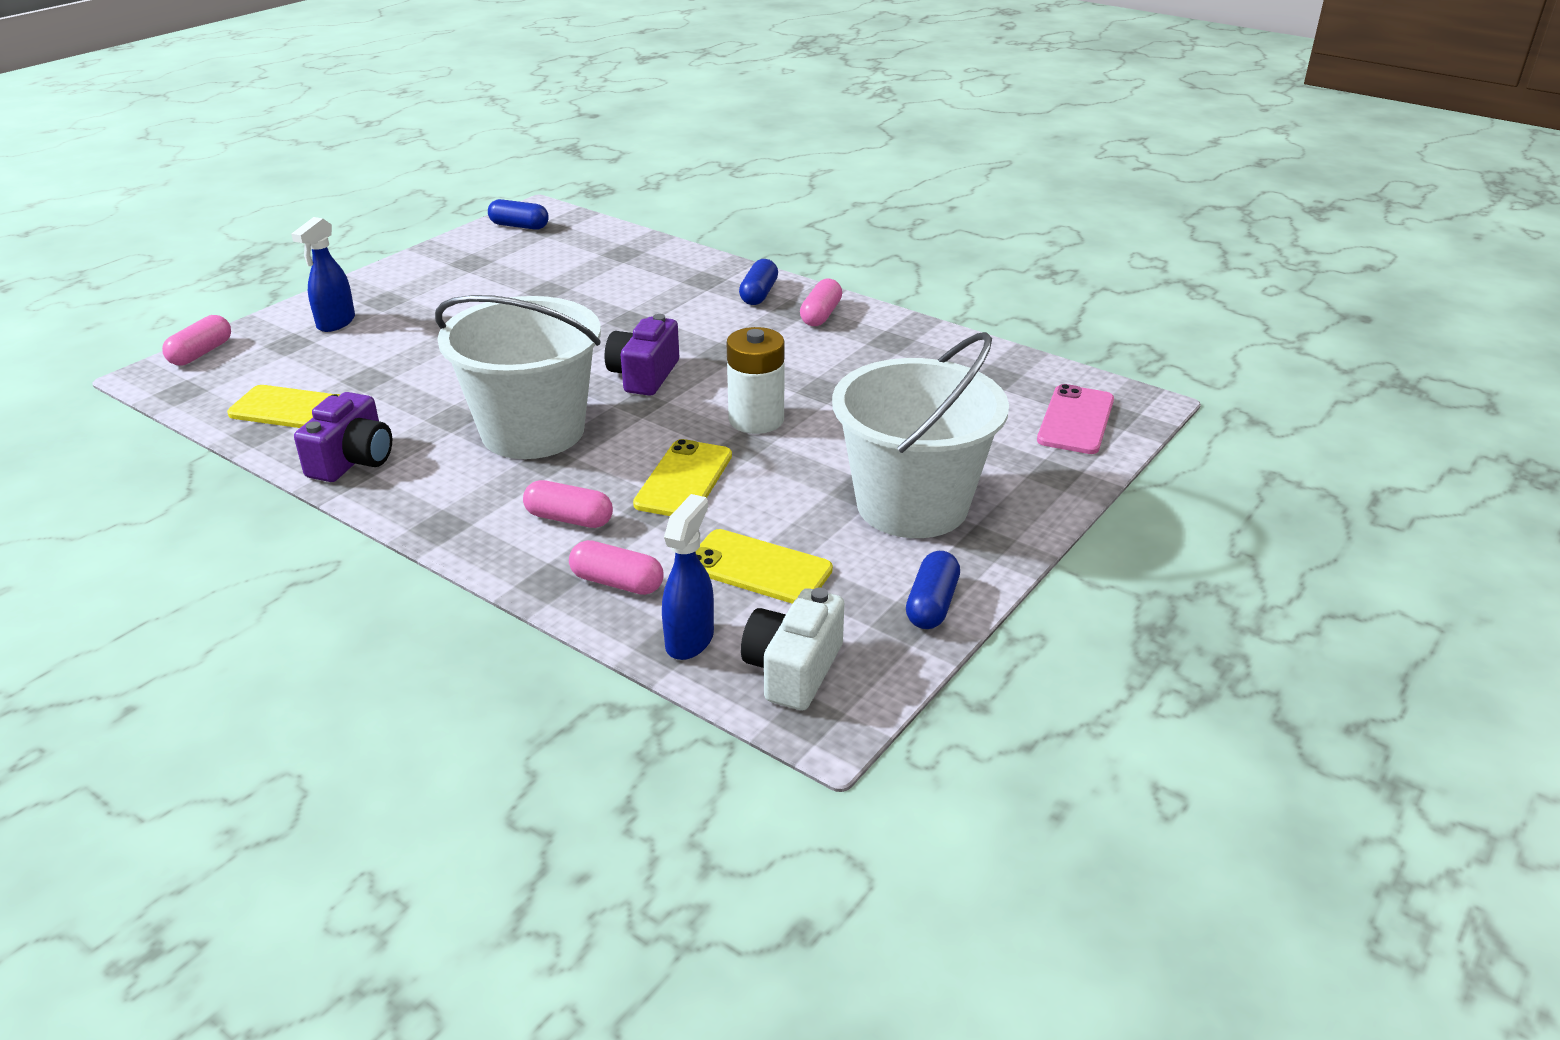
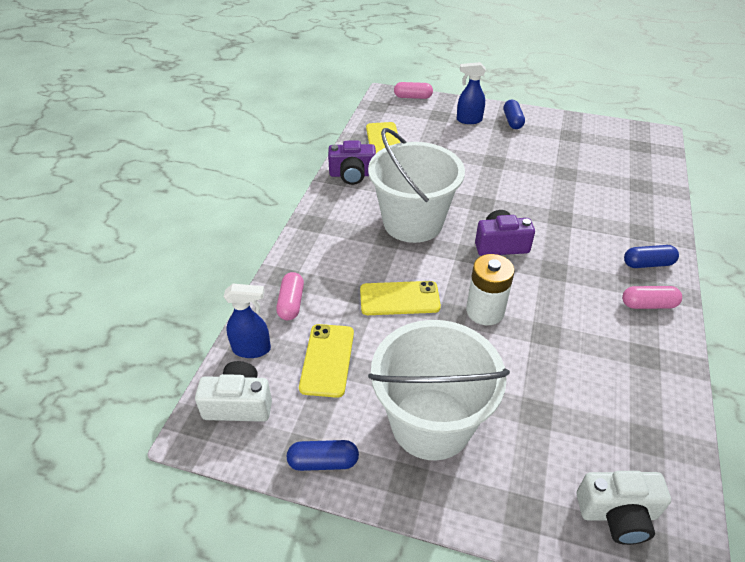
camera: 70 degrees right, 10 degrees up
(519, 226) = (631, 135): blue capsule -> blue capsule (512, 121)
(569, 519) = (339, 265): pink capsule -> none
(1075, 420) = (617, 514): pink phone -> white camera

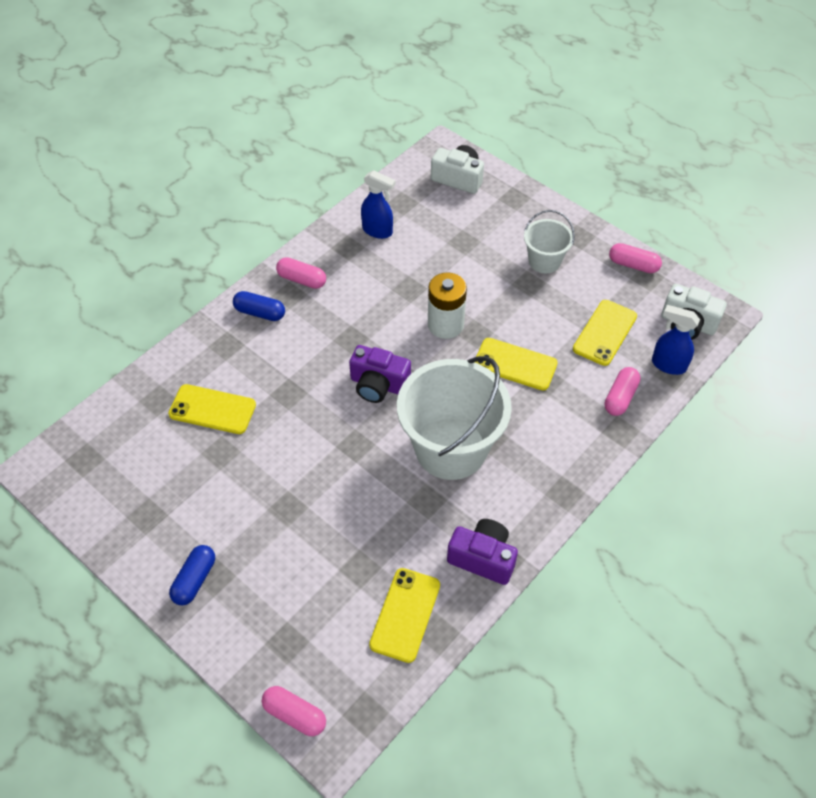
camera: 155 degrees left, 10 degrees up
(323, 462) = (633, 265): blue capsule -> pink capsule
(431, 423) = (544, 261): white bucket -> white bucket, size x0.51
(468, 120) = (254, 610): blue spray bottle -> blue spray bottle (378, 231)
(599, 191) = (212, 409): none -> yellow phone

